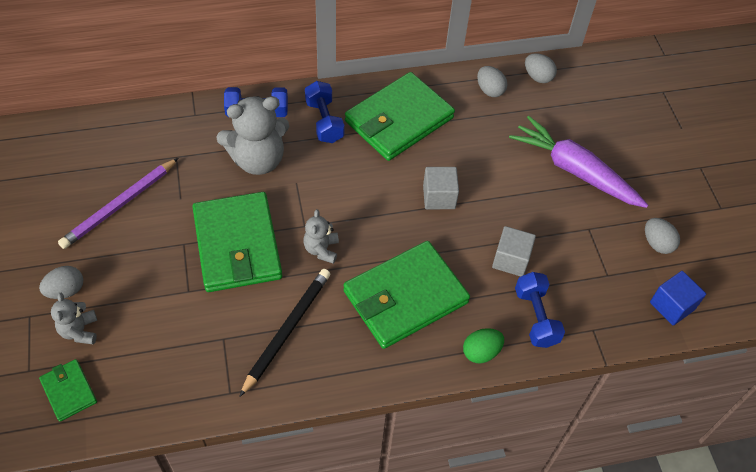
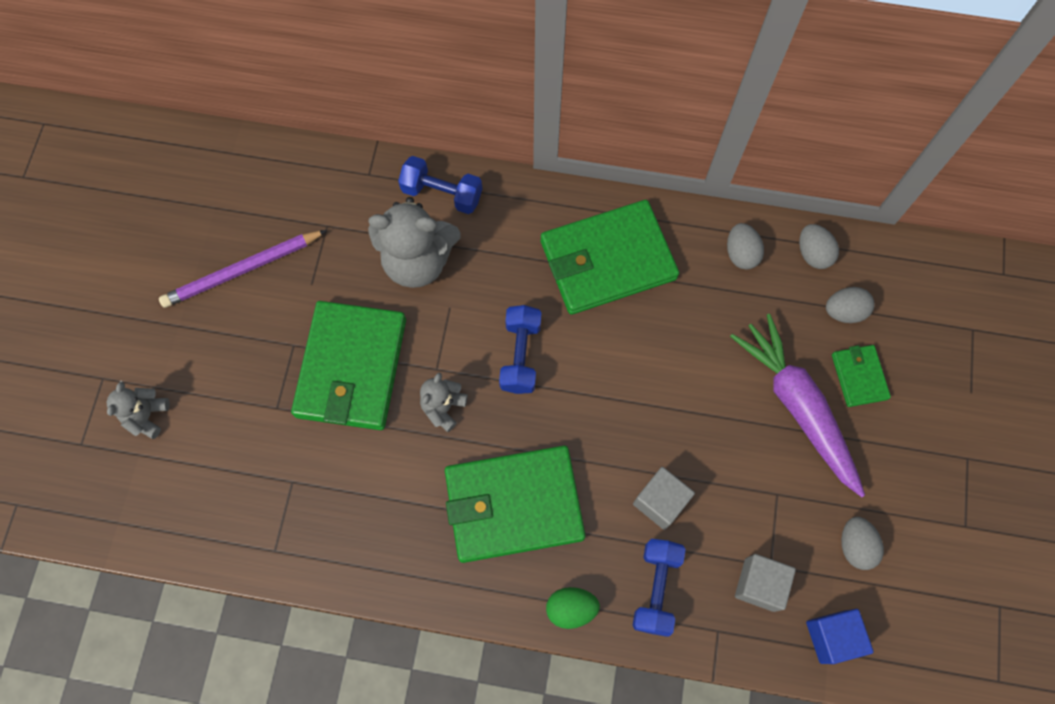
camera: 25 degrees right, 15 degrees up
(66, 290) = (149, 360): grey egg -> grey egg (844, 311)
(69, 391) = (112, 484): green wallet -> green wallet (859, 376)
(286, 330) = (364, 497): black pencil -> none
(324, 121) = (516, 233): blue dumbbell -> blue dumbbell (520, 355)
(439, 197) = (610, 385): grey cube -> grey cube (759, 584)

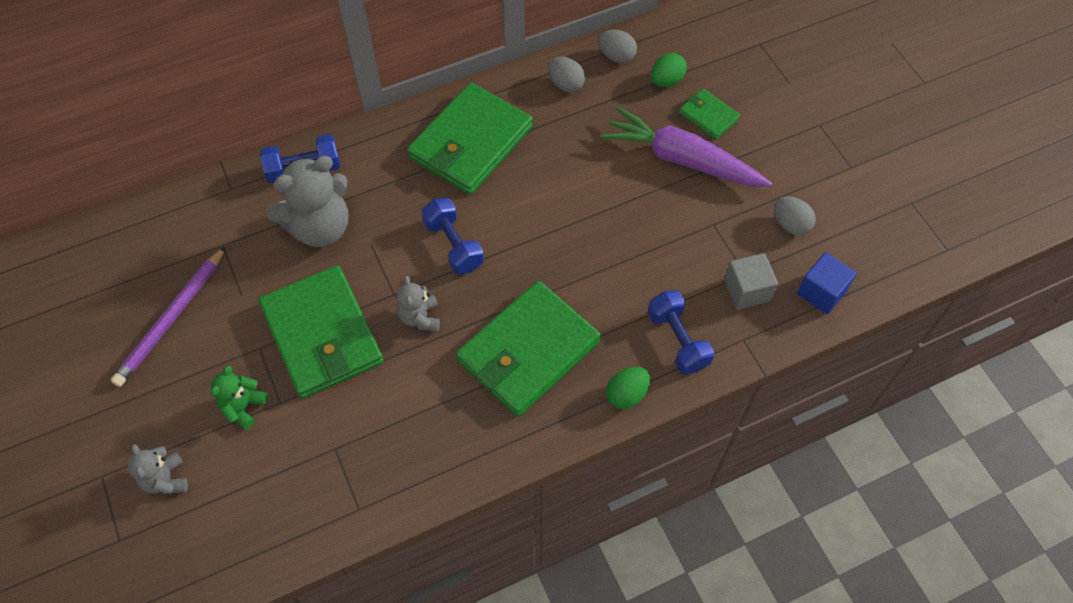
camera: 35 degrees left, 10 degrees down
(245, 392) = (243, 407): none -> green teddy bear
(660, 501) = (635, 280): grey cube -> none
(844, 311) = (666, 81): grey egg -> green egg

